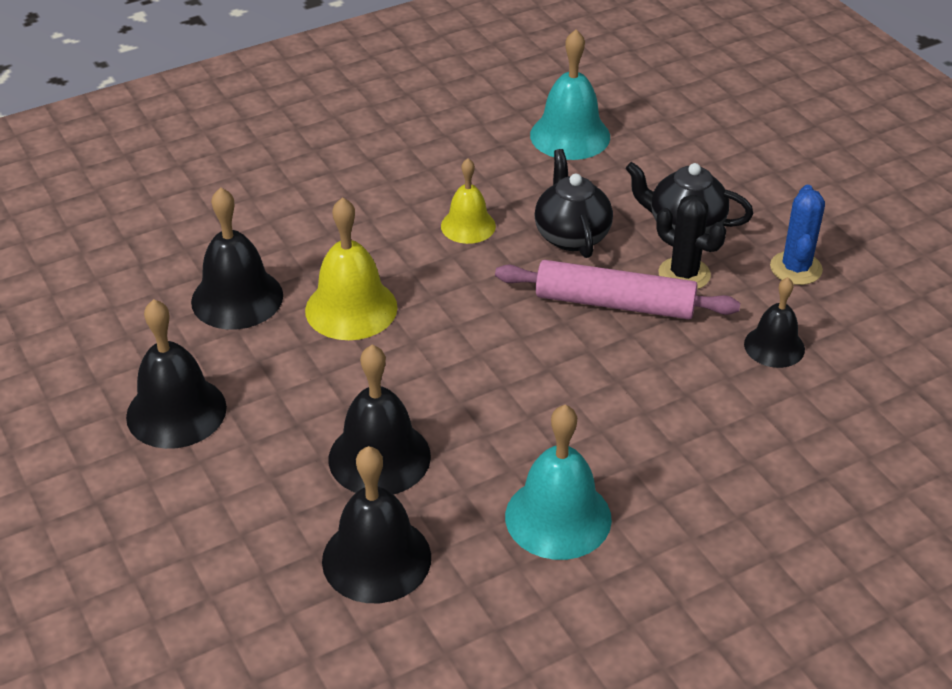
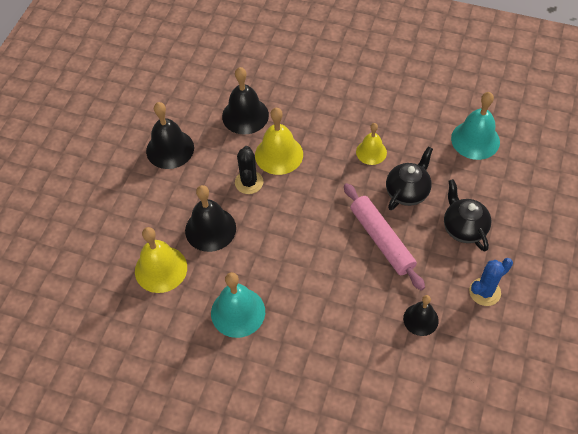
camera: 50 degrees right, 15 degrees up
(376, 558) = (161, 269): black bell -> yellow bell
(684, 274) = (430, 251): black cactus -> black cactus (249, 182)

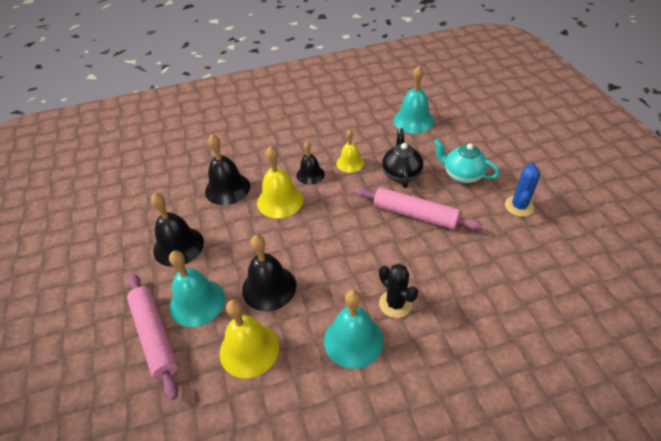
camera: 35 degrees left, 10 degrees down
(106, 216) = (155, 336): none -> pink rolling pin
(151, 207) = (197, 302): none -> turquoise bell
(249, 182) = (272, 233): black cactus -> black cactus (395, 304)
(420, 319) = (498, 251): black bell -> black bell (310, 174)
(463, 228) = (462, 175): black teapot -> turquoise teapot

